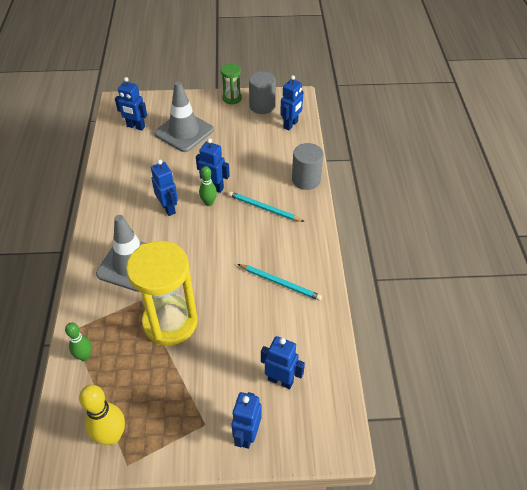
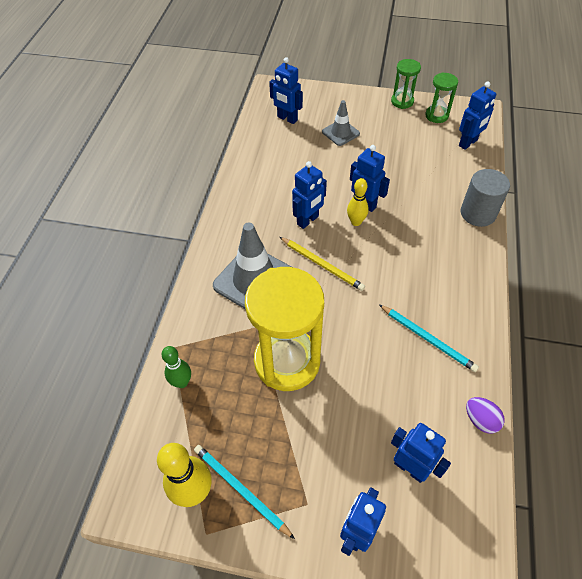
camera: 15 degrees right, 5 degrees up
(168, 208) = (308, 220): blue robot -> blue robot turned 60 degrees clockwise
(184, 132) = (340, 133): grey traffic cone -> grey traffic cone, size x0.55
(186, 242) = (322, 265): none -> yellow pencil
(209, 203) = (356, 222): green bowling pin -> yellow bowling pin
(262, 106) = (436, 115): grey cylinder -> green hourglass
(264, 208) = (421, 240): turquoise pencil -> turquoise pencil (241, 490)
(329, 334) = (480, 420): none -> purple egg

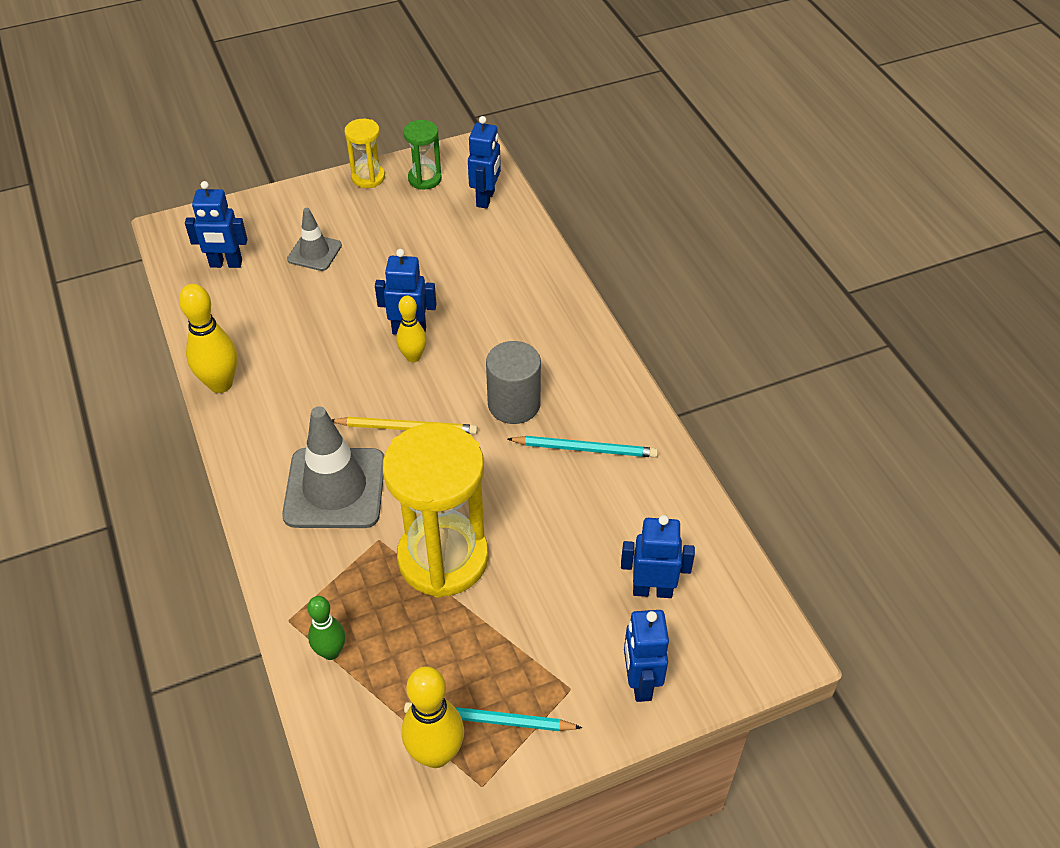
camera: 35 degrees left, 5 degrees down
(236, 186) = (220, 384): none -> yellow bowling pin
(308, 220) = (351, 383): blue robot -> none
(402, 101) = (368, 177): green hourglass -> yellow hourglass
(478, 213) = (551, 280): grey cylinder -> grey cylinder (514, 404)
(480, 420) = (692, 503): purple egg -> none

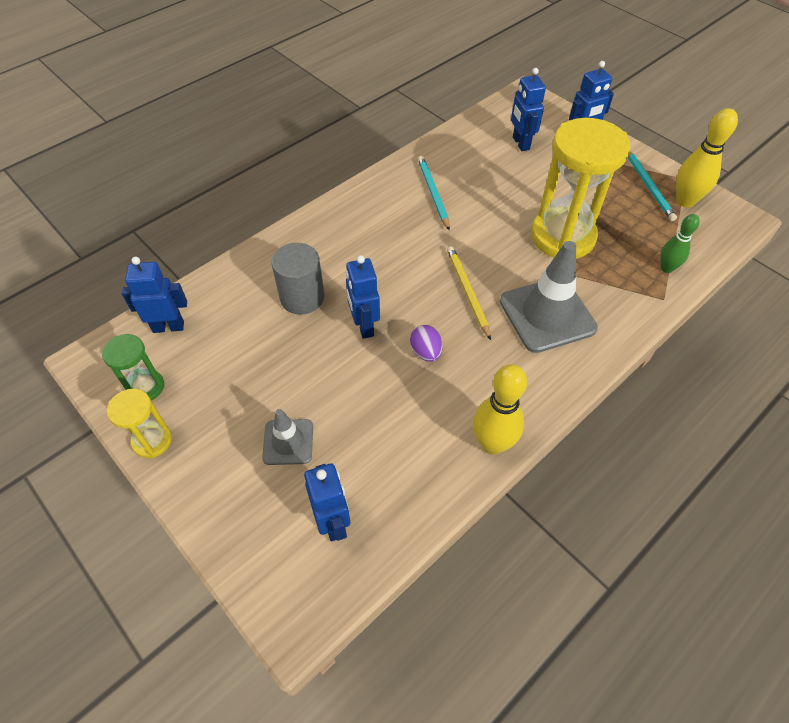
camera: 110 degrees left, 5 degrees up
(349, 368) = (426, 352): none -> purple egg
(413, 357) = (393, 313): yellow bowling pin -> none
(514, 404) = (412, 238): grey cylinder -> grey cylinder (302, 297)

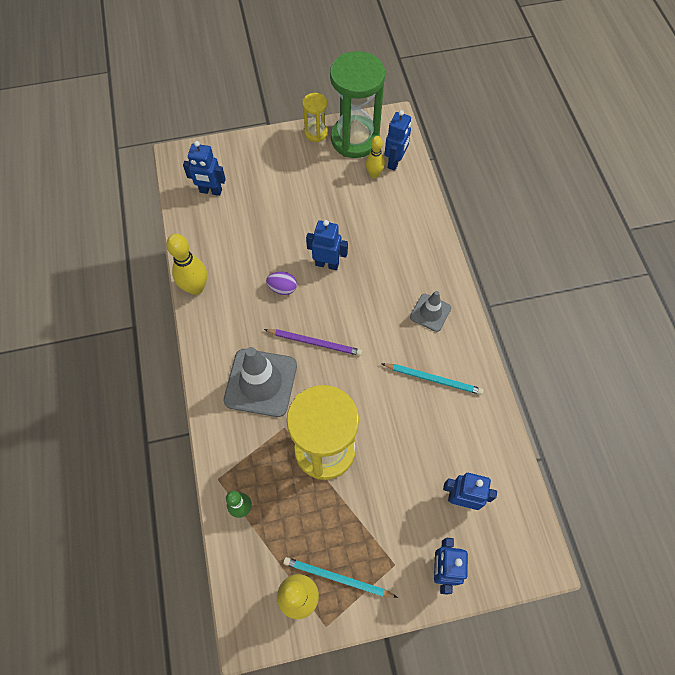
camera: 120 degrees right, 10 degrees up
(145, 387) = (355, 139): green hourglass -> green hourglass, size x2.06
(200, 339) = (374, 174): none -> yellow bowling pin
(288, 442) = (271, 190): grey traffic cone -> grey traffic cone (430, 312)
(302, 297) = (375, 240): grey cylinder -> none
(467, 292) = (315, 343): yellow pencil -> purple pencil

